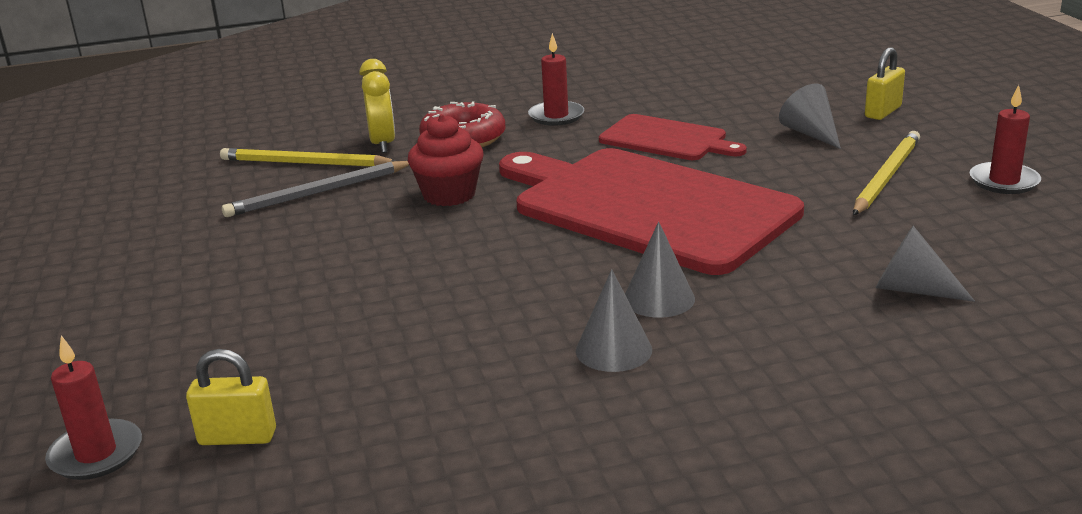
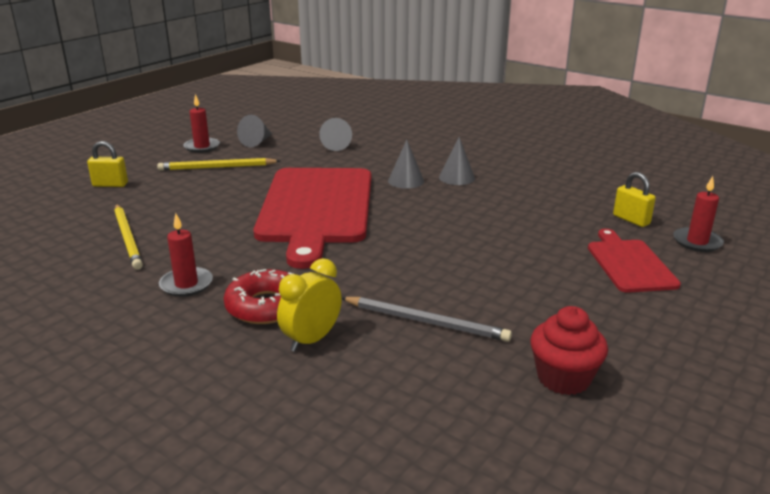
camera: 130 degrees left, 0 degrees up
(304, 163) = (388, 359): yellow pencil -> yellow pencil (128, 238)
(449, 195) = (367, 269): red cupcake -> red cupcake (563, 378)
(667, 139) = (205, 231): red cutting board -> red cutting board (629, 264)
(810, 133) = (163, 195): grey cone -> grey cone (257, 142)

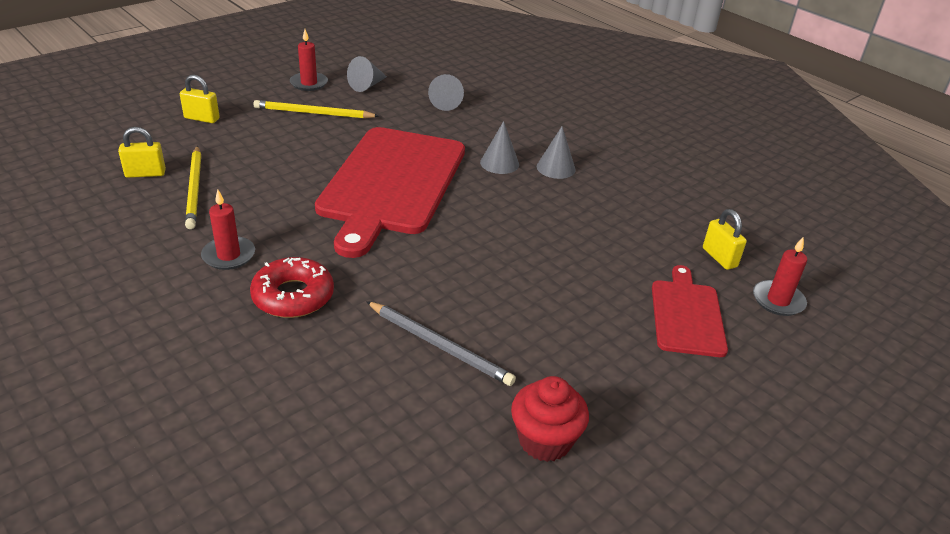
camera: 10 degrees right, 10 degrees up
(72, 233) = (145, 174): none -> yellow padlock
(311, 340) = (320, 344): yellow clock -> none

